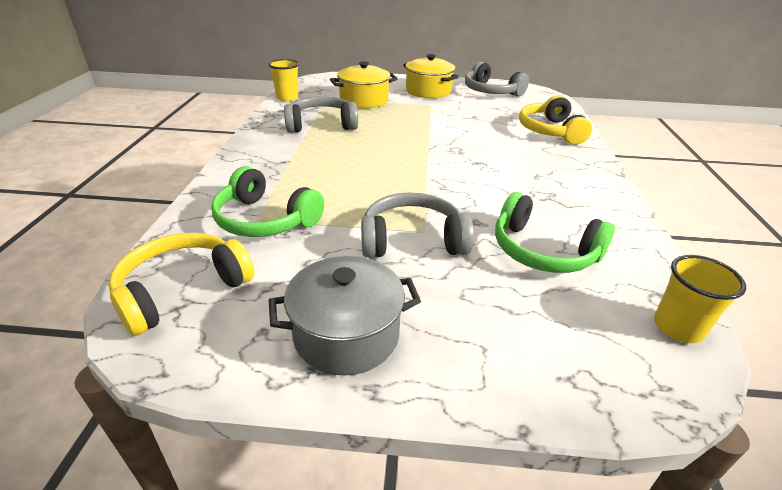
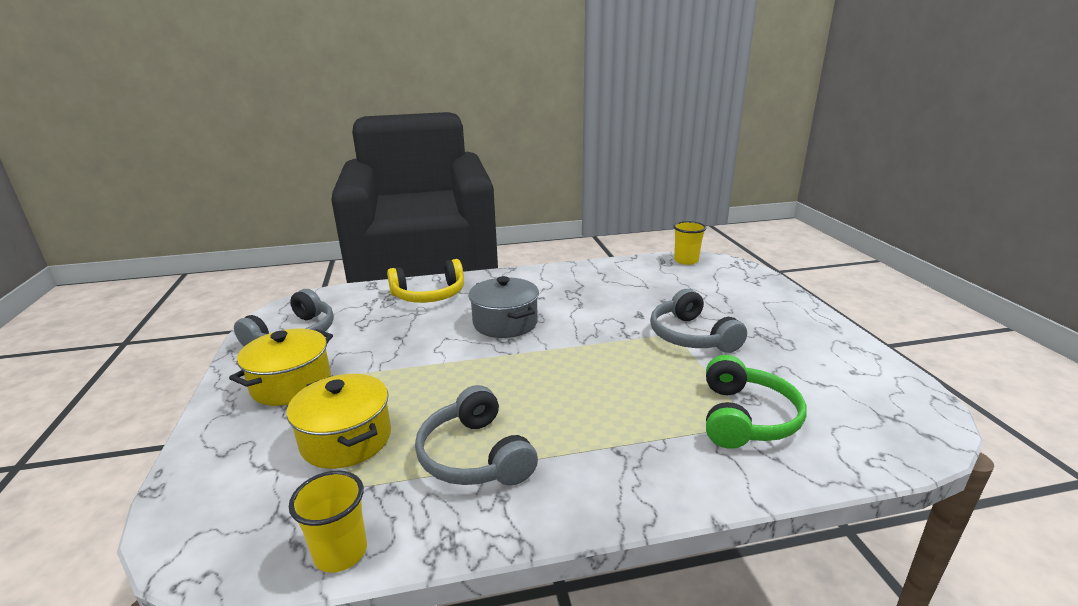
camera: 105 degrees left, 10 degrees down
(182, 290) = (878, 424): yellow headphones -> none
(346, 335) = (813, 342): grey pot -> grey pot (505, 323)
(543, 251) = (652, 291): green headphones -> none

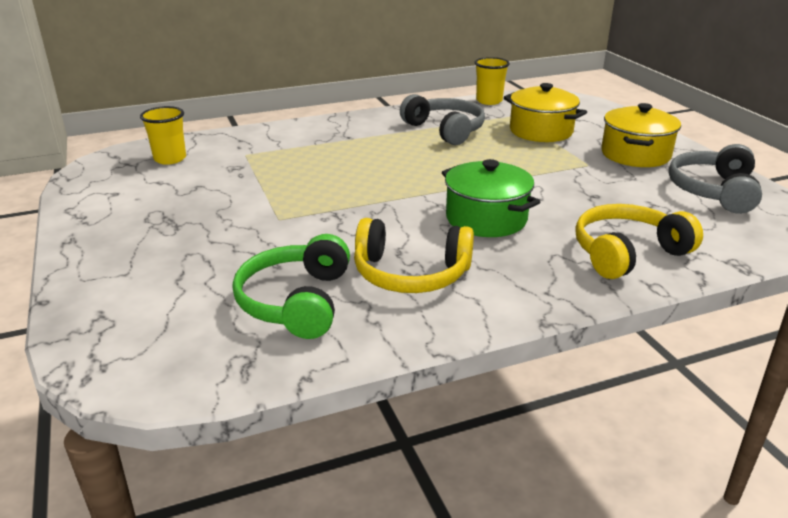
camera: 170 degrees right, 5 degrees up
(505, 323) = (486, 219): grey pot -> green pot
(575, 292) = (411, 273): none -> yellow headphones
(686, 260) = (194, 374): yellow cup -> yellow cup (170, 159)
(691, 336) = (259, 217): grey headphones -> none
(745, 418) = (247, 157): green headphones -> green headphones (297, 301)

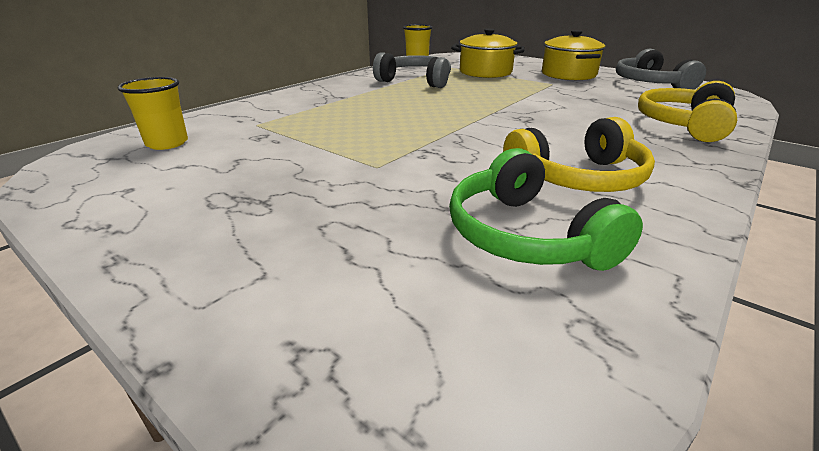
camera: 30 degrees left, 0 degrees up
(486, 219) = (554, 126): green pot -> none

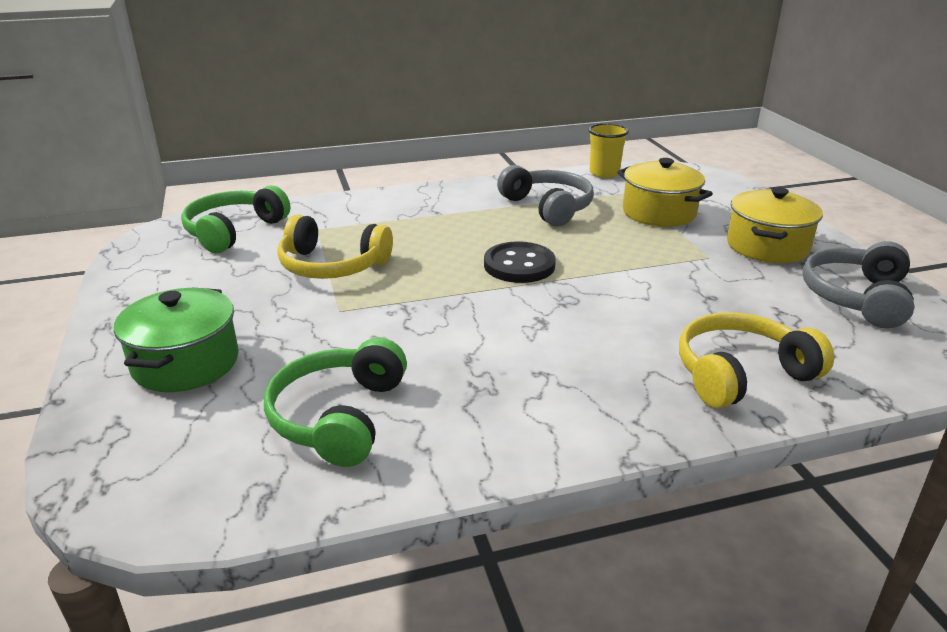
camera: 35 degrees right, 0 degrees up
(167, 143) = (234, 231): yellow cup -> green headphones
(291, 254) = (186, 363): none -> green pot
(458, 110) = (519, 265): none -> black button
(578, 178) = (477, 387): yellow headphones -> yellow headphones (332, 265)

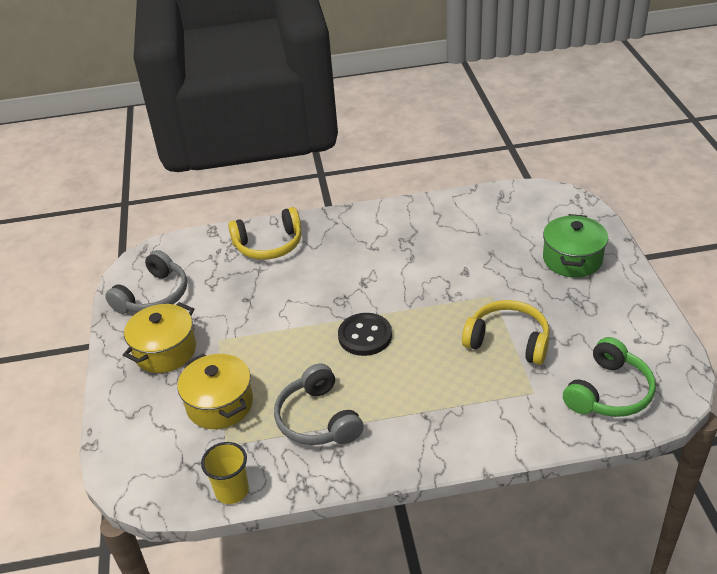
camera: 170 degrees left, 10 degrees up
(339, 417) = (478, 228): green headphones -> none

